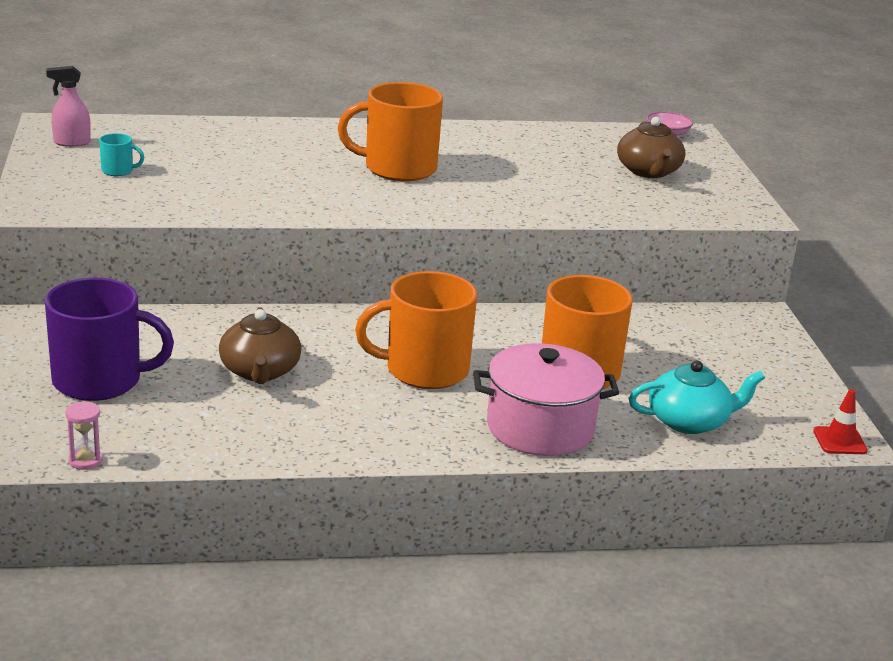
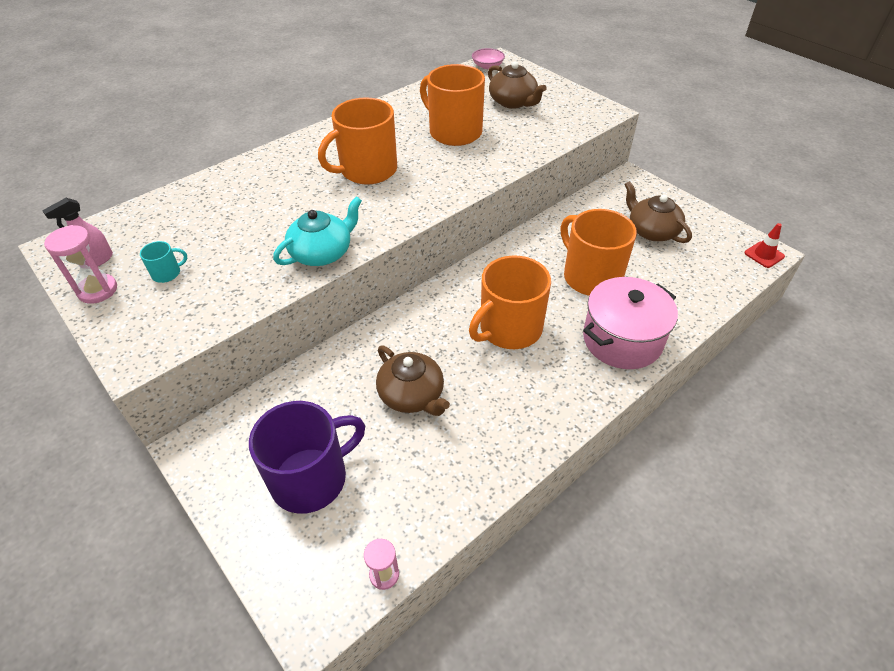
camera: 30 degrees left, 20 degrees up
(50, 161) = (98, 290): none -> pink hourglass
(538, 172) = (454, 132): none -> orange mug
(689, 421) = (685, 284): turquoise teapot -> turquoise teapot (322, 252)
(717, 366) = (651, 231): none -> brown teapot

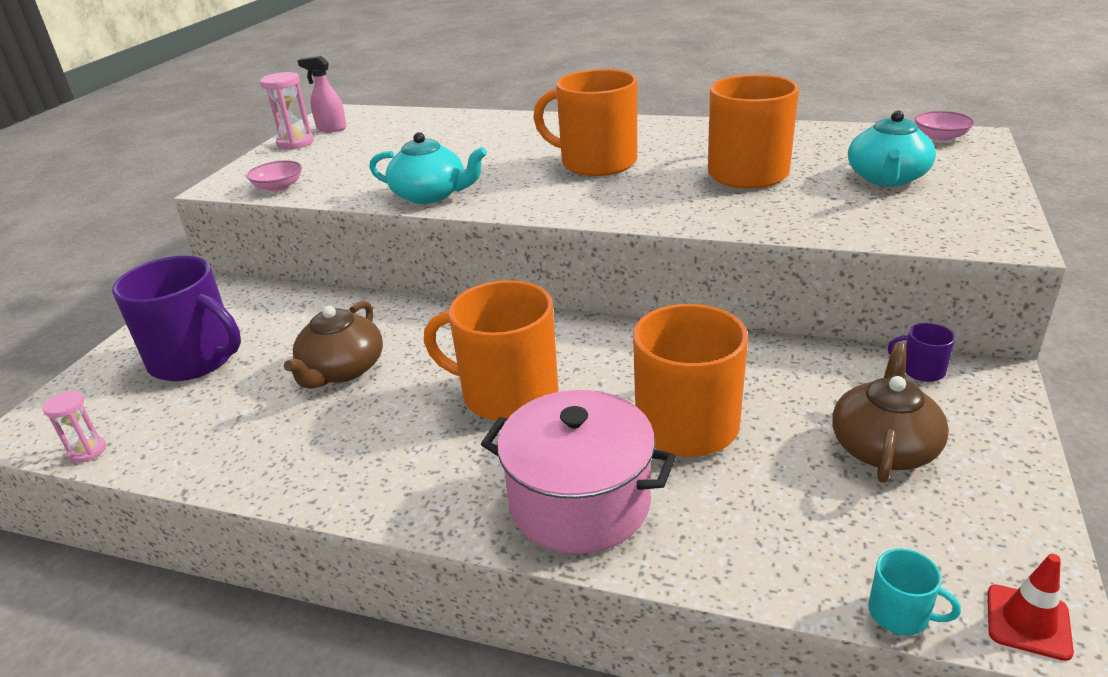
camera: 60 degrees right, 15 degrees down
(167, 273) = (338, 154): turquoise mug -> turquoise mug (900, 614)
(191, 325) = (278, 187): none -> pink bowl
(513, 102) = (887, 178): brown teapot -> turquoise teapot
(610, 191) = (921, 370): none -> purple mug

